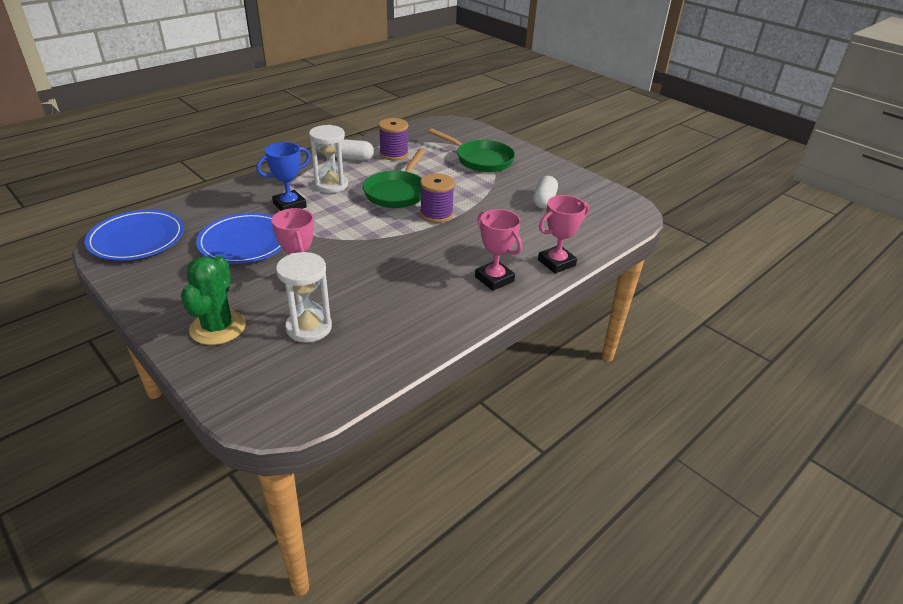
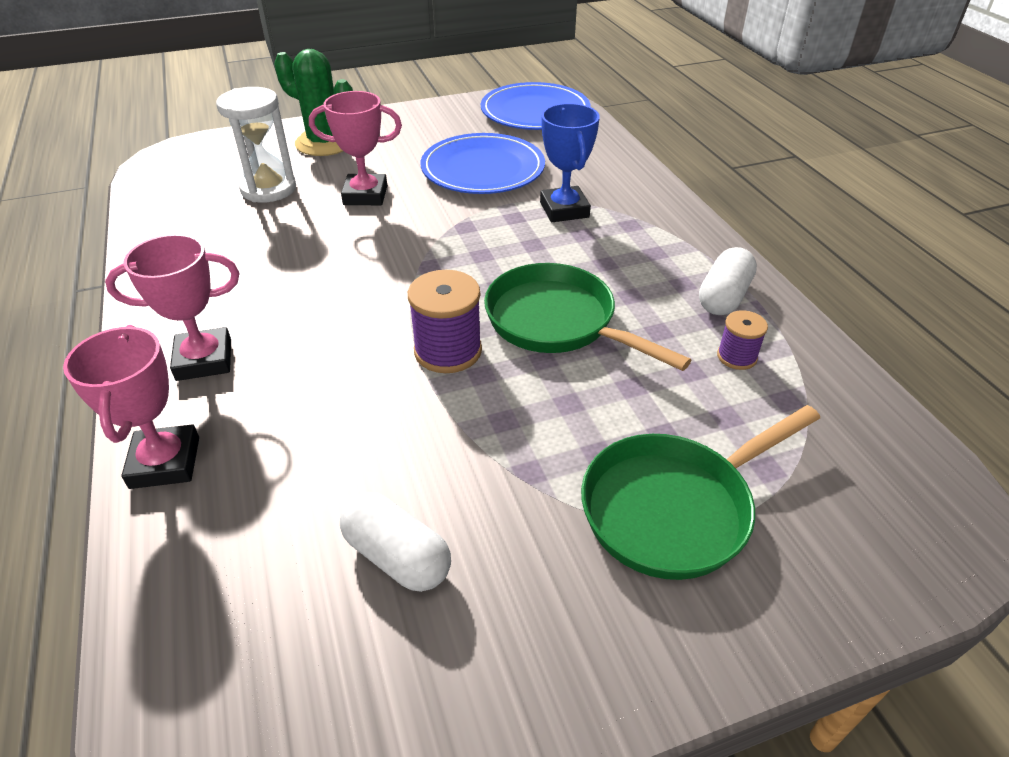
camera: 115 degrees right, 5 degrees up
(331, 185) = (617, 255): white hourglass -> none
(394, 154) = (736, 357): purple spool -> purple spool, size x0.58

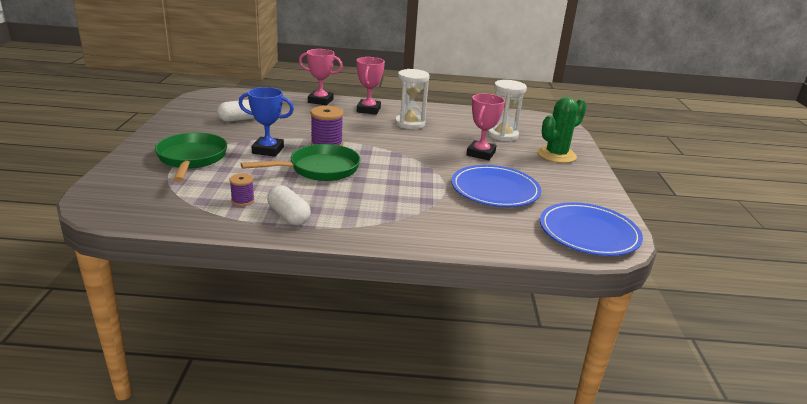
camera: 110 degrees right, 15 degrees down
(265, 286) = (410, 123): none -> white hourglass
(564, 210) = (423, 200): blue trophy -> blue trophy (268, 150)

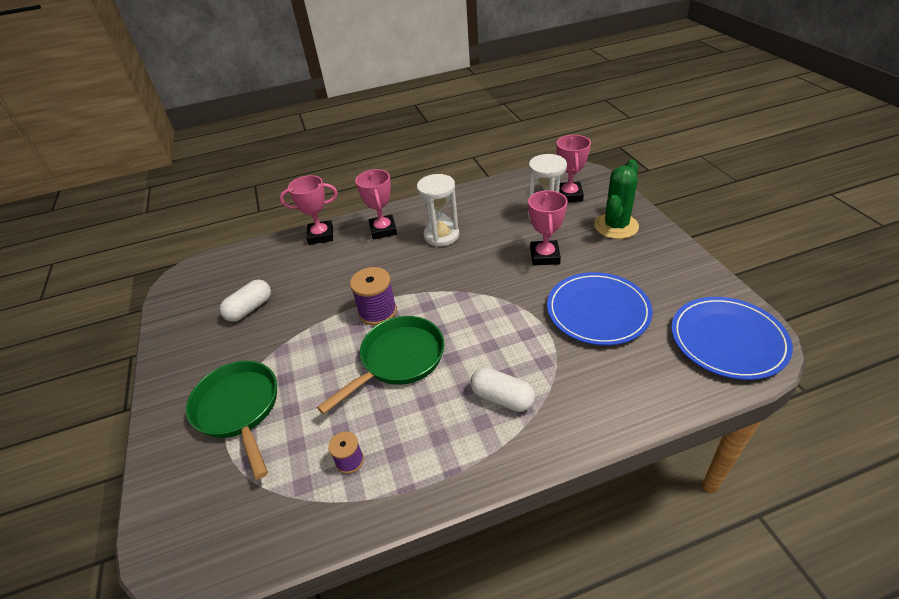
camera: 15 degrees left, 15 degrees up
(268, 150) = (319, 351): blue trophy -> none
(289, 216) = (420, 463): white capsule -> white capsule (502, 398)
(533, 131) = (569, 195): none -> pink trophy

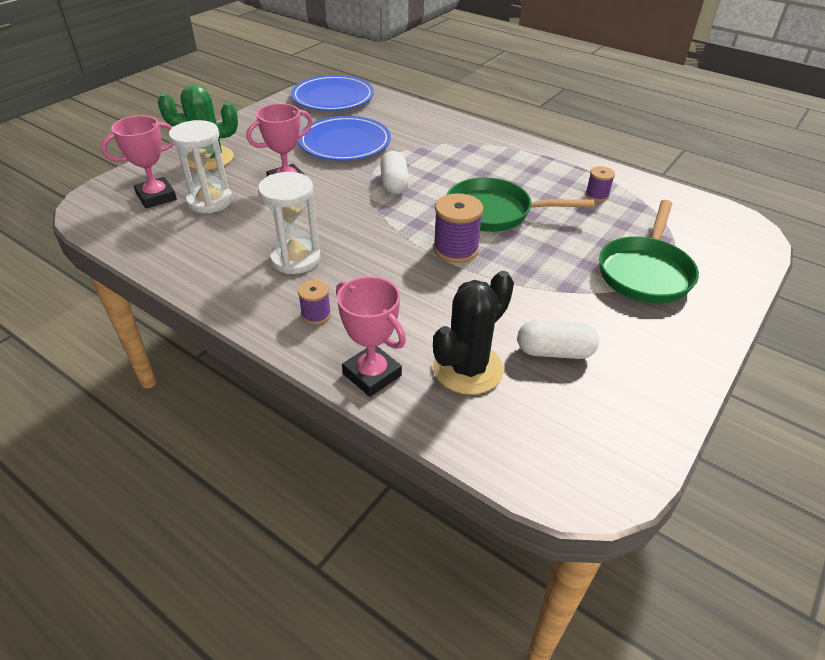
camera: 130 degrees left, 0 degrees up
(283, 269) = (468, 368): none -> black cactus
(383, 230) = (316, 314): pink trophy -> purple spool
(502, 398) = (473, 157): white capsule -> white capsule (394, 184)

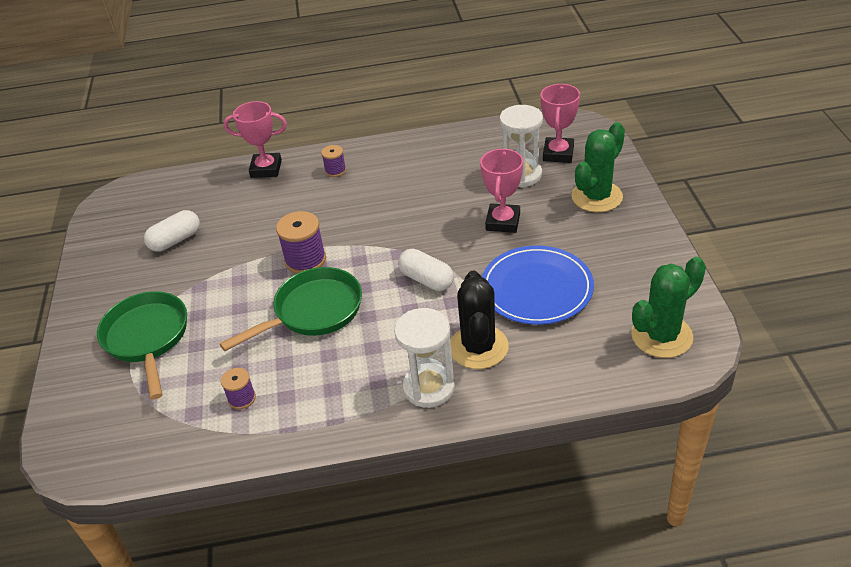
camera: 140 degrees right, 0 degrees up
(295, 259) = (397, 185): white hourglass -> white hourglass (429, 387)
(333, 97) = (661, 336): blue plate -> green cactus
(468, 368) = (218, 202): black cactus -> black cactus (478, 347)

